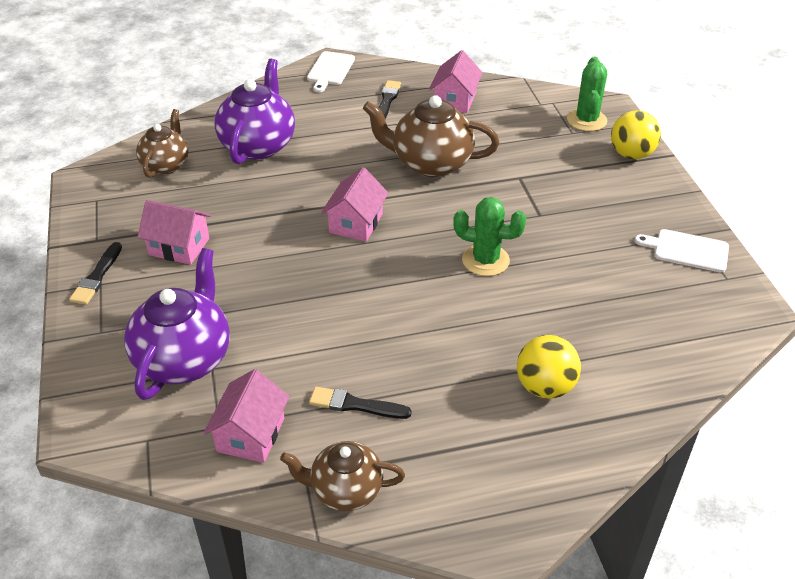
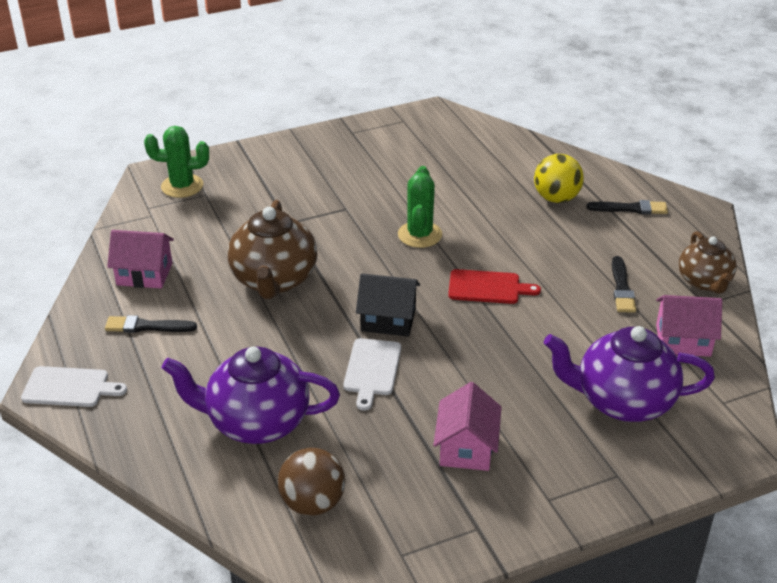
camera: 100 degrees left, 5 degrees down
(97, 276) = (539, 506): black brush -> black brush (630, 208)
(166, 165) = (312, 503): brown teapot -> brown ball
(356, 223) = (388, 320): pink house -> black house
(385, 295) = (487, 287): none -> red cutting board
(631, 154) = (240, 161): yellow ball -> none
(687, 250) = (374, 136): white cutting board -> white cutting board (372, 370)

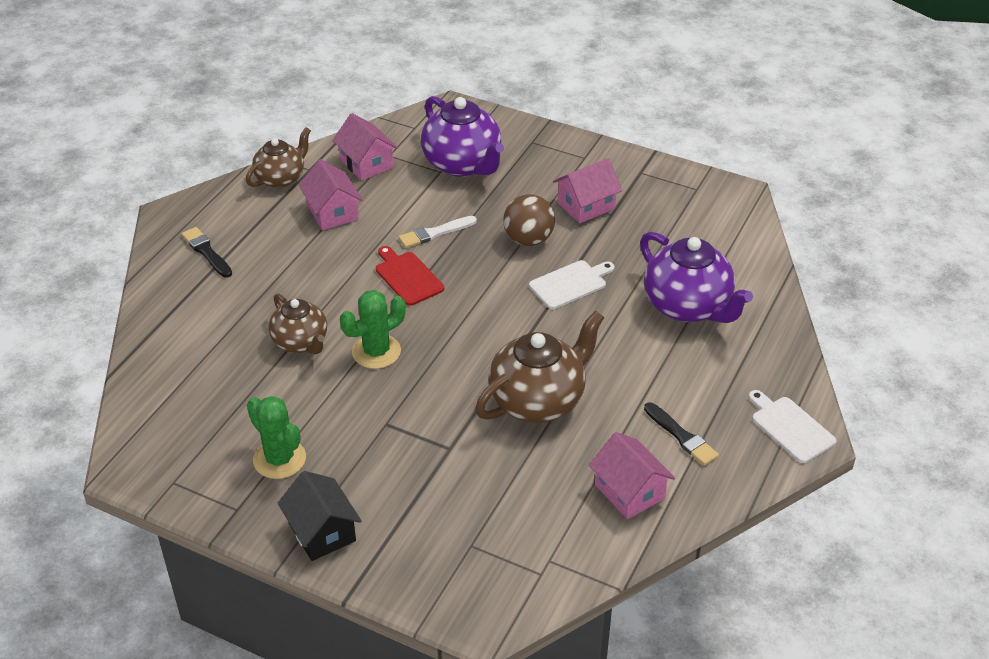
camera: 130 degrees left, 5 degrees up
(182, 186) = (477, 576): green cactus -> green cactus (279, 459)
(312, 503) = (712, 241): brown ball -> brown ball (528, 239)
(388, 320) = (508, 307): black house -> black house (322, 532)
(471, 208) = (301, 342): none -> brown teapot
(530, 329) = (435, 233): none -> white brush
(556, 198) = (231, 300): yellow ball -> none
(622, 288) = (332, 212): black brush -> pink house

